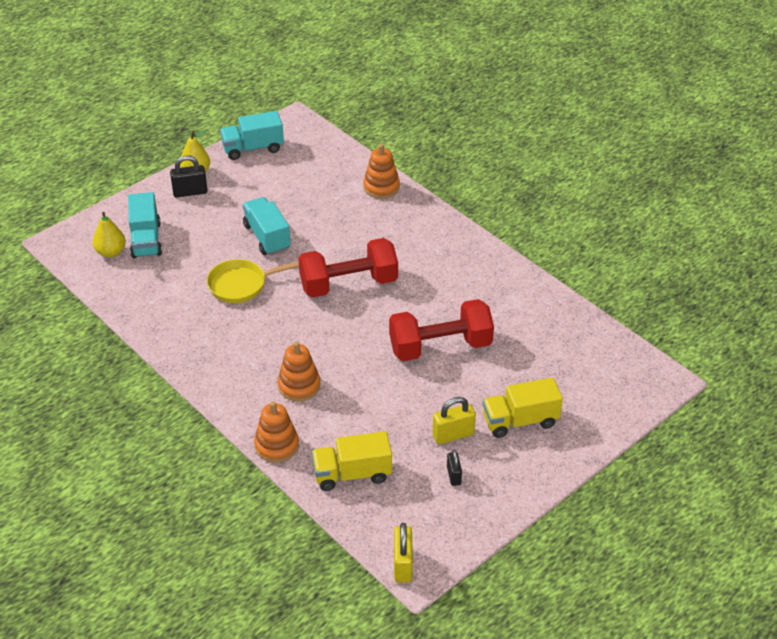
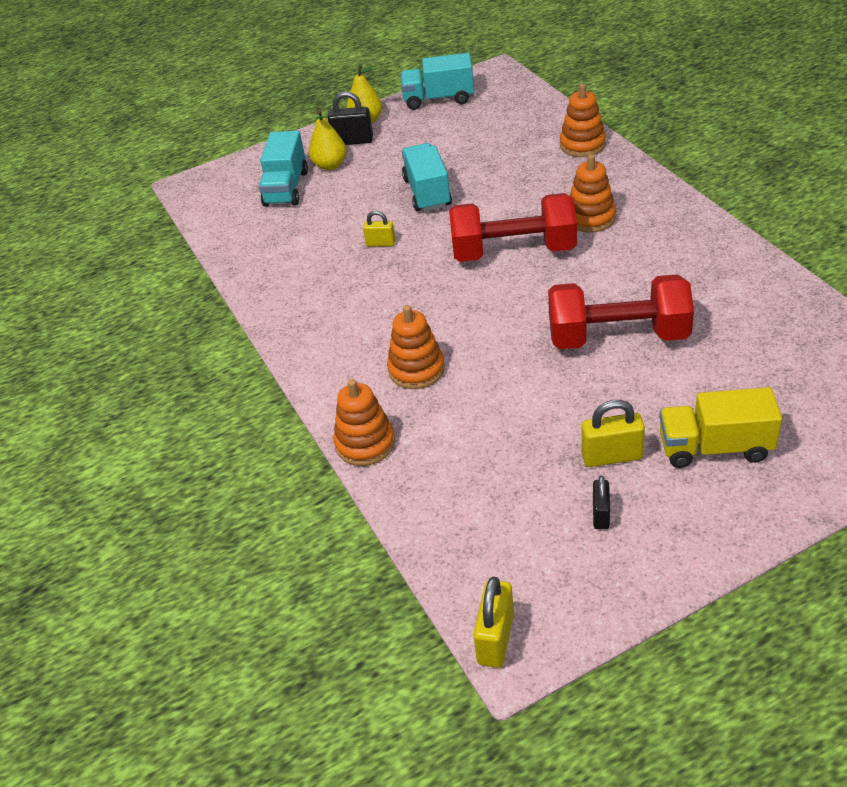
camera: 20 degrees right, 0 degrees up
(111, 252) = (242, 199): yellow pear -> yellow pear (330, 165)
(241, 285) = (381, 243): yellow pan -> yellow padlock
(352, 474) = (456, 494): yellow truck -> none
(401, 251) = (590, 218): none -> orange stacking toy

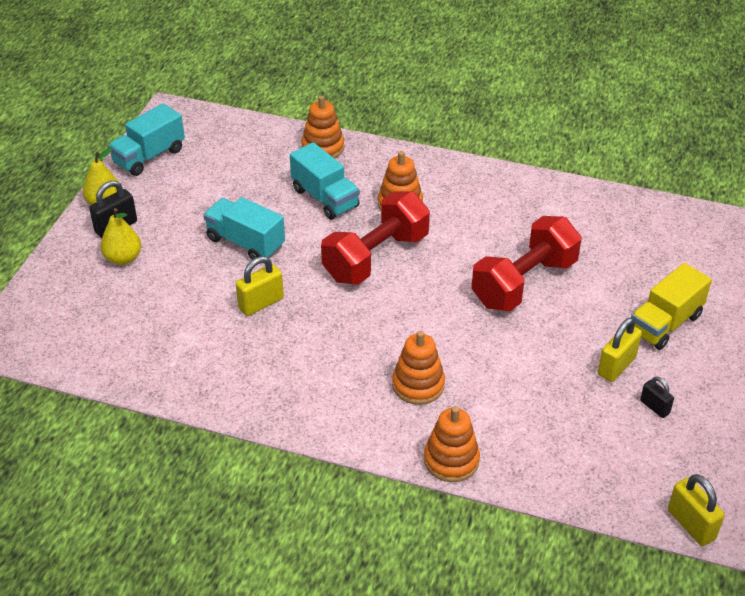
camera: 50 degrees left, 0 degrees up
(286, 188) = (107, 298): turquoise truck -> turquoise truck (325, 198)
(381, 243) = (261, 303): yellow padlock -> yellow padlock, size x1.57

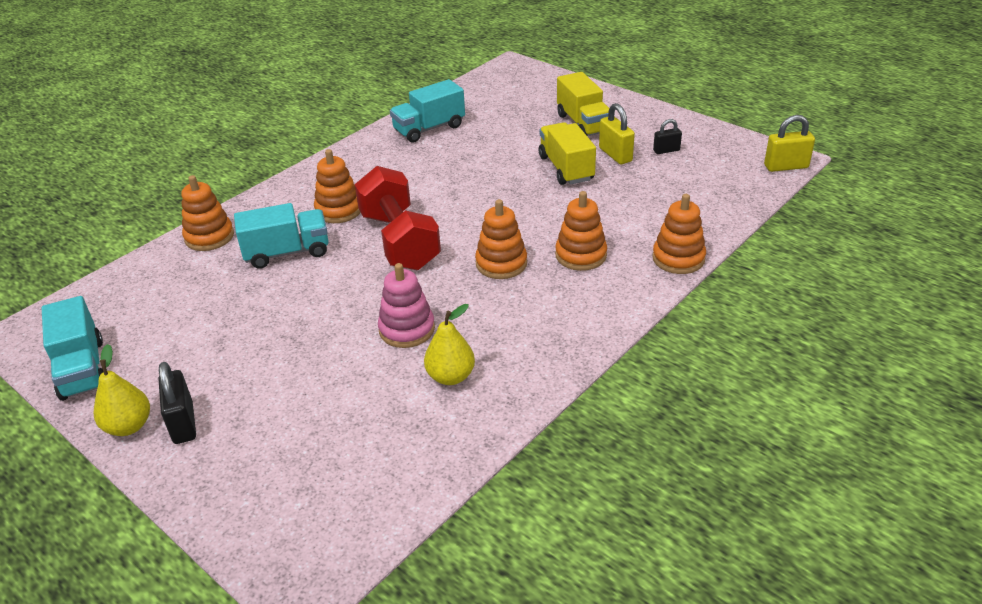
camera: 65 degrees left, 5 degrees down
(123, 258) = (245, 427): yellow pear -> yellow pear (450, 376)
(245, 242) = (305, 321): turquoise truck -> turquoise truck (429, 128)
(261, 303) = (407, 329): yellow padlock -> pink stacking toy
(377, 333) = (501, 263): none -> orange stacking toy
(524, 283) = (494, 171): red dumbbell -> none
(564, 334) = (566, 168): none -> yellow truck

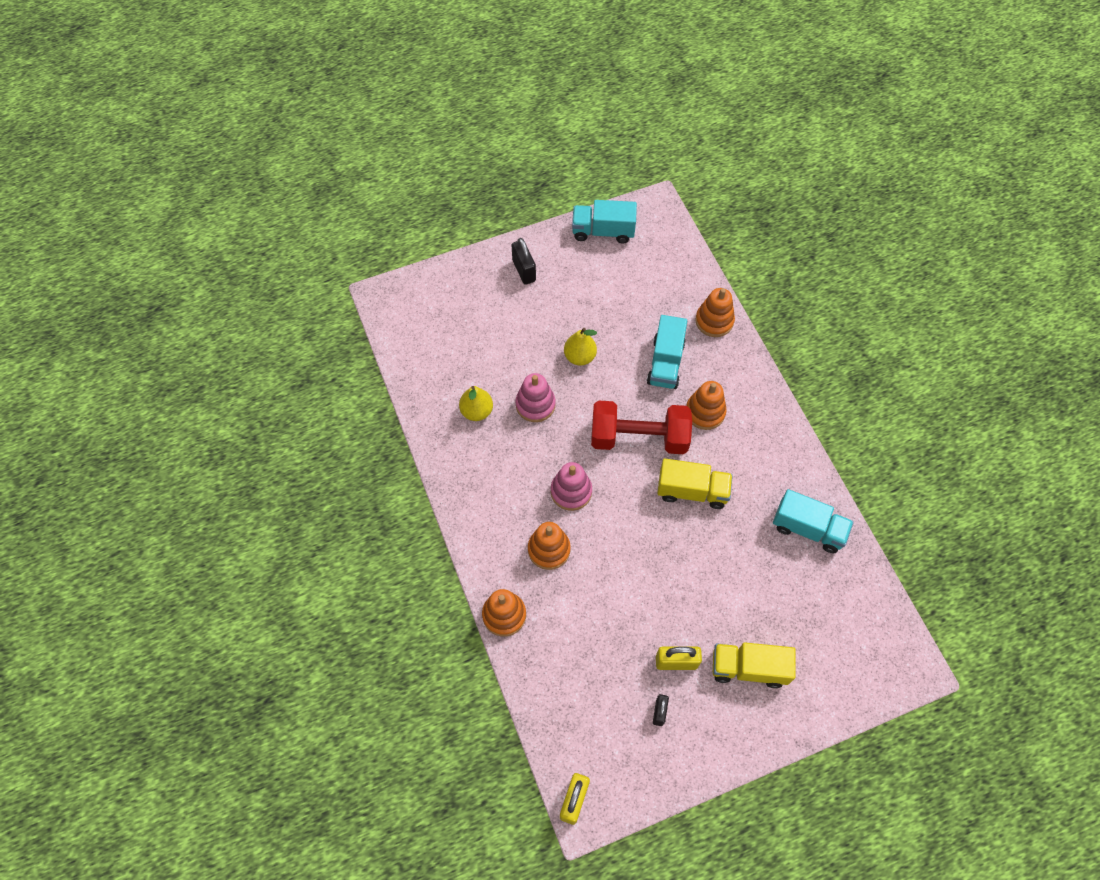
camera: 115 degrees right, 25 degrees up
(129, 426) = (538, 246): yellow pear -> yellow pear (579, 357)
(183, 423) = (524, 270): black padlock -> black padlock turned 60 degrees clockwise
(429, 128) = (808, 528): turquoise truck -> turquoise truck turned 120 degrees clockwise
(501, 263) = (571, 491): orange stacking toy -> pink stacking toy
(566, 168) = (676, 607): yellow truck -> yellow truck (692, 491)

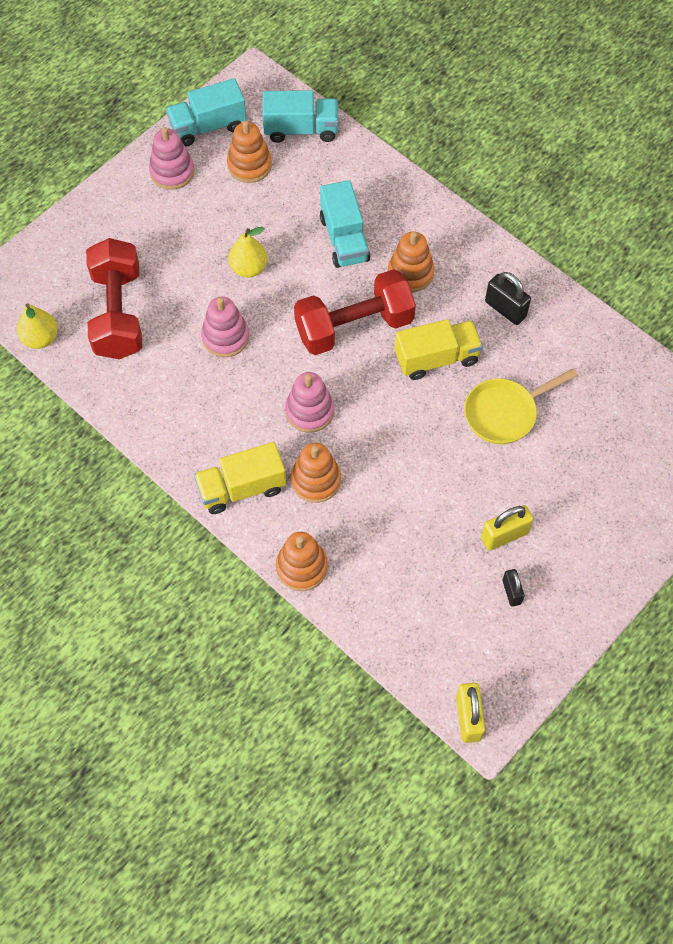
camera: 25 degrees left, 0 degrees up
(464, 352) = (118, 313): none -> red dumbbell
(477, 411) = (164, 369): yellow pear -> yellow pear (40, 338)
(524, 270) = (141, 200): black padlock -> black padlock (505, 309)
(558, 257) = (172, 172): none -> pink stacking toy
(714, 321) = (374, 176): orange stacking toy -> orange stacking toy (249, 165)
(725, 560) = (504, 413): none -> yellow pan
(748, 668) = (579, 509): yellow truck -> yellow truck (241, 488)
(808, 528) = (571, 347): turquoise truck -> turquoise truck (301, 129)

